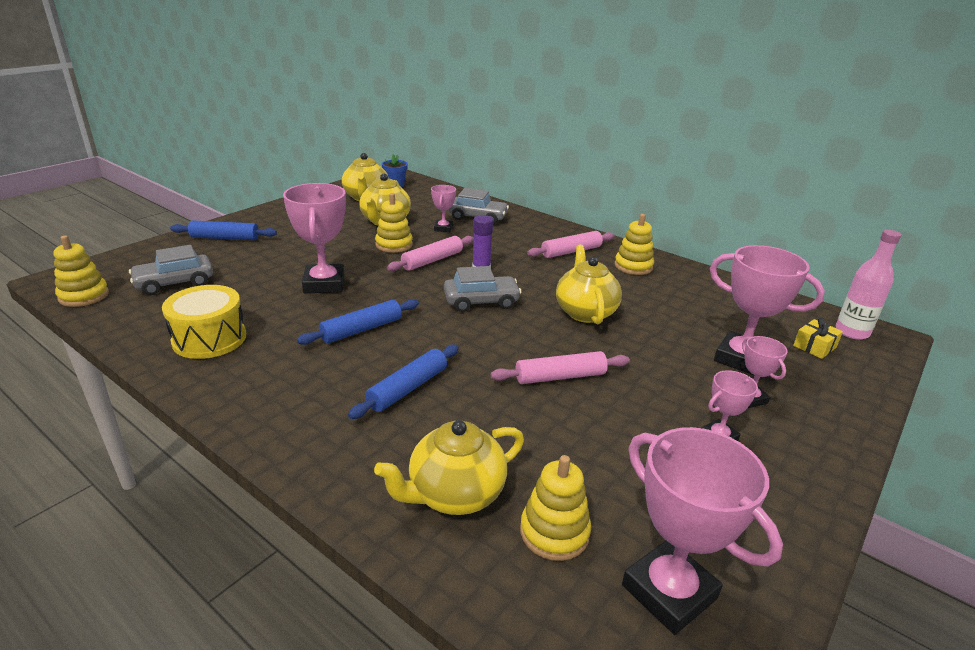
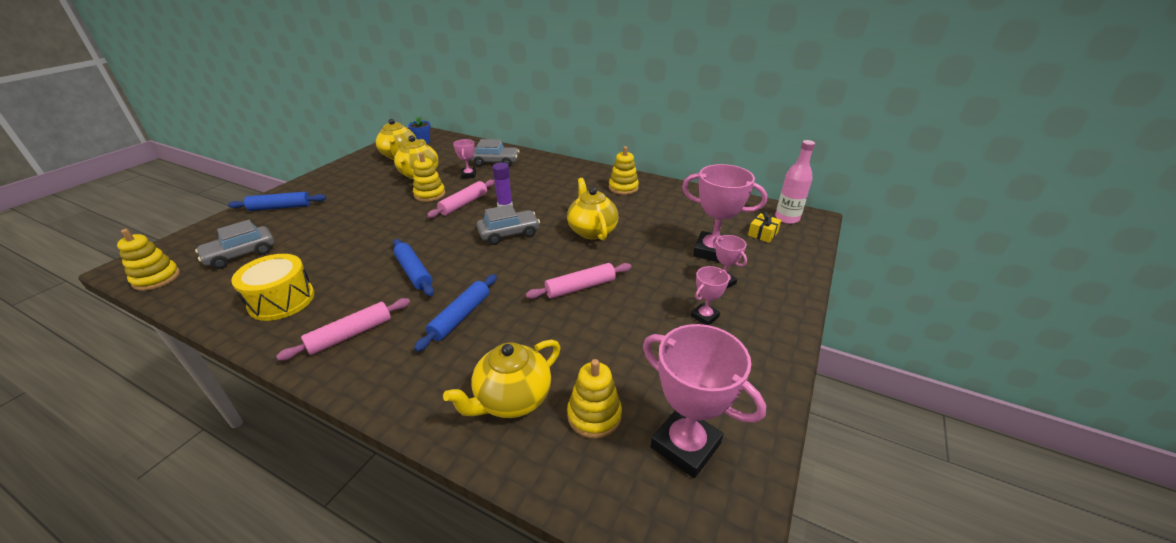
camera: 10 degrees left, 5 degrees up
(324, 284) = (375, 237): pink trophy -> none
(362, 330) = (414, 272): blue rolling pin -> blue rolling pin turned 75 degrees counterclockwise
(571, 251) = (574, 181): pink rolling pin -> pink rolling pin (350, 334)

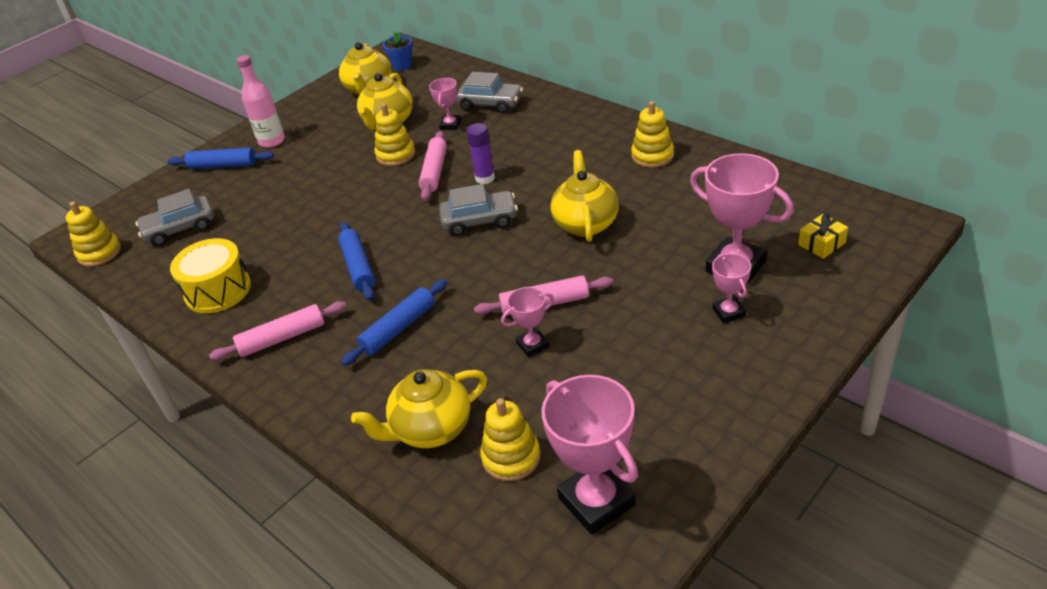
camera: 20 degrees right, 5 degrees up
(463, 204) = (434, 172): pink rolling pin -> pink rolling pin turned 45 degrees counterclockwise
(704, 316) = (683, 357): pink trophy -> pink trophy (533, 345)
(787, 218) = (871, 221): pink bottle -> pink bottle (272, 141)

